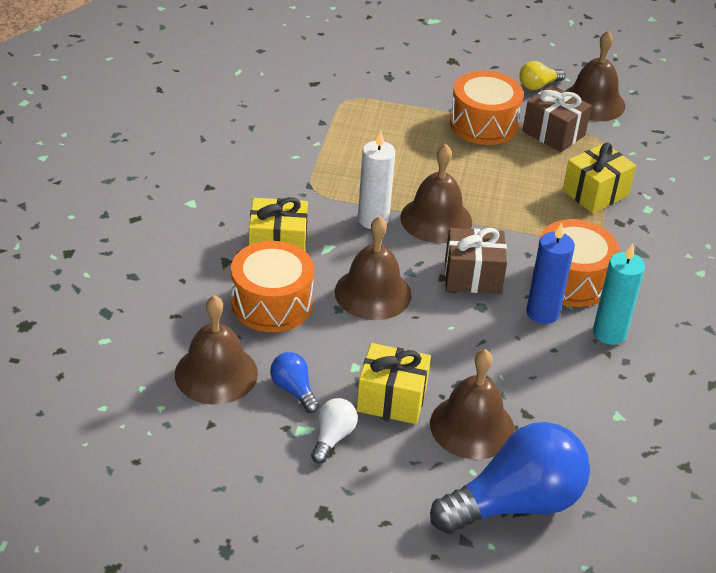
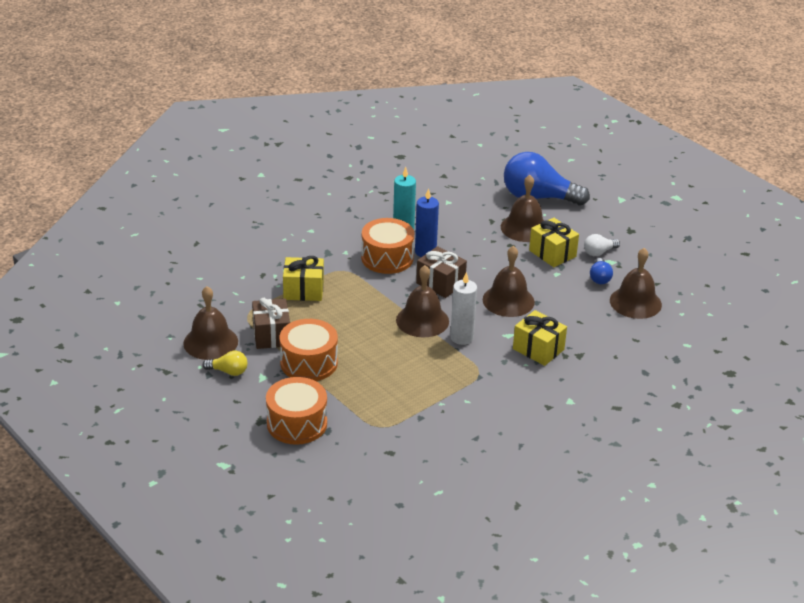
camera: 140 degrees left, 5 degrees down
(272, 303) = (573, 321): orange drum -> orange drum (297, 423)

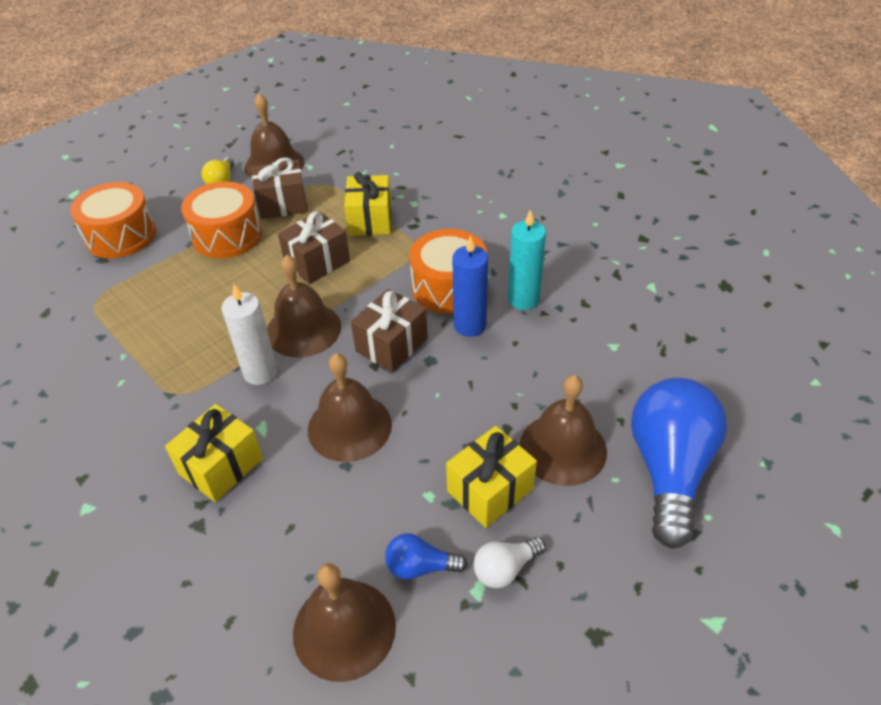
camera: 90 degrees right, 10 degrees up
(350, 315) = (317, 262): none -> brown gift
(599, 252) = (505, 569): white light bulb -> white light bulb turned 90 degrees counterclockwise

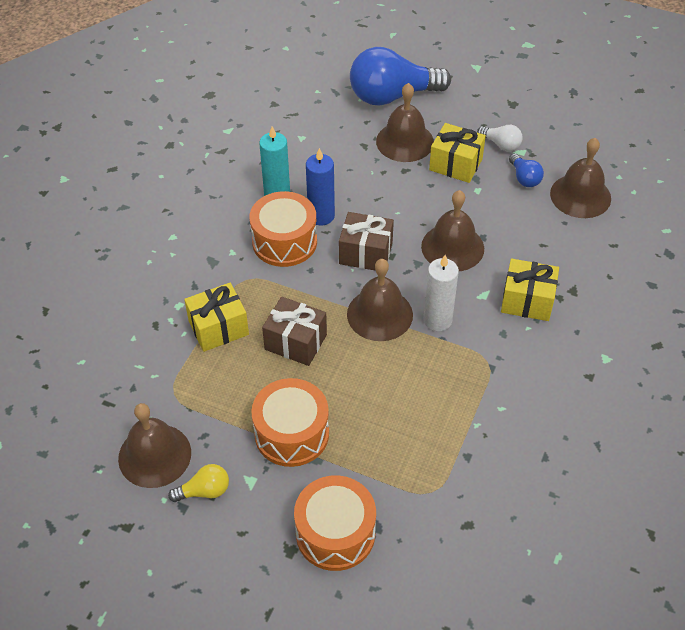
camera: 115 degrees left, 5 degrees up
(283, 204) = (222, 411): brown gift -> none

